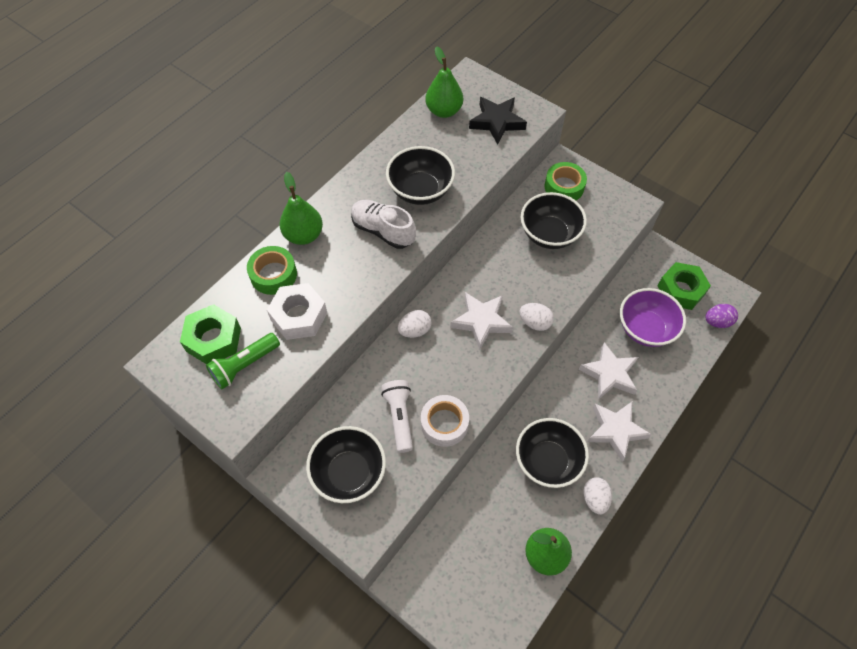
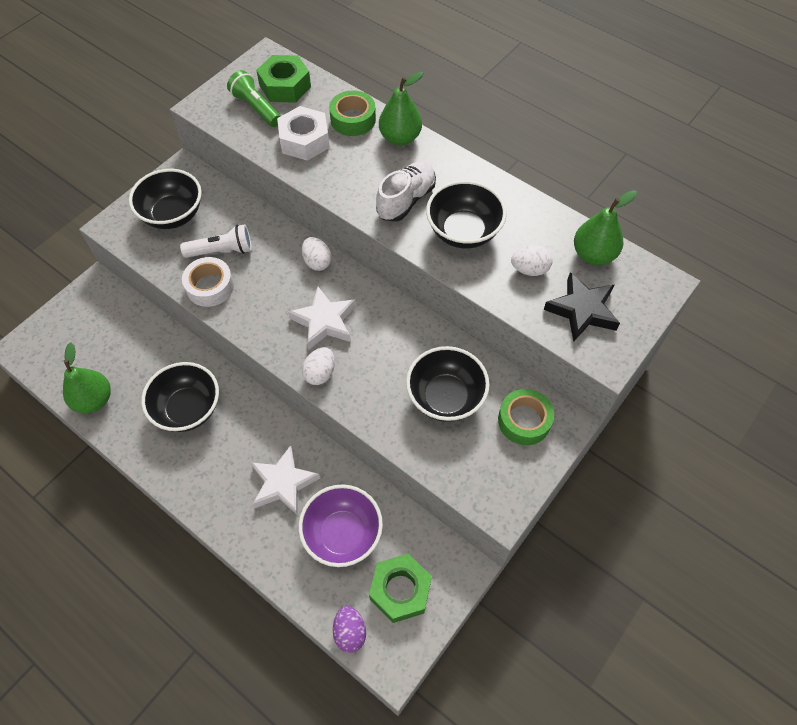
camera: 90 degrees right, 0 degrees up
(595, 499) = (140, 451): white egg -> white egg (529, 269)
(615, 431) = (213, 481): white star -> none

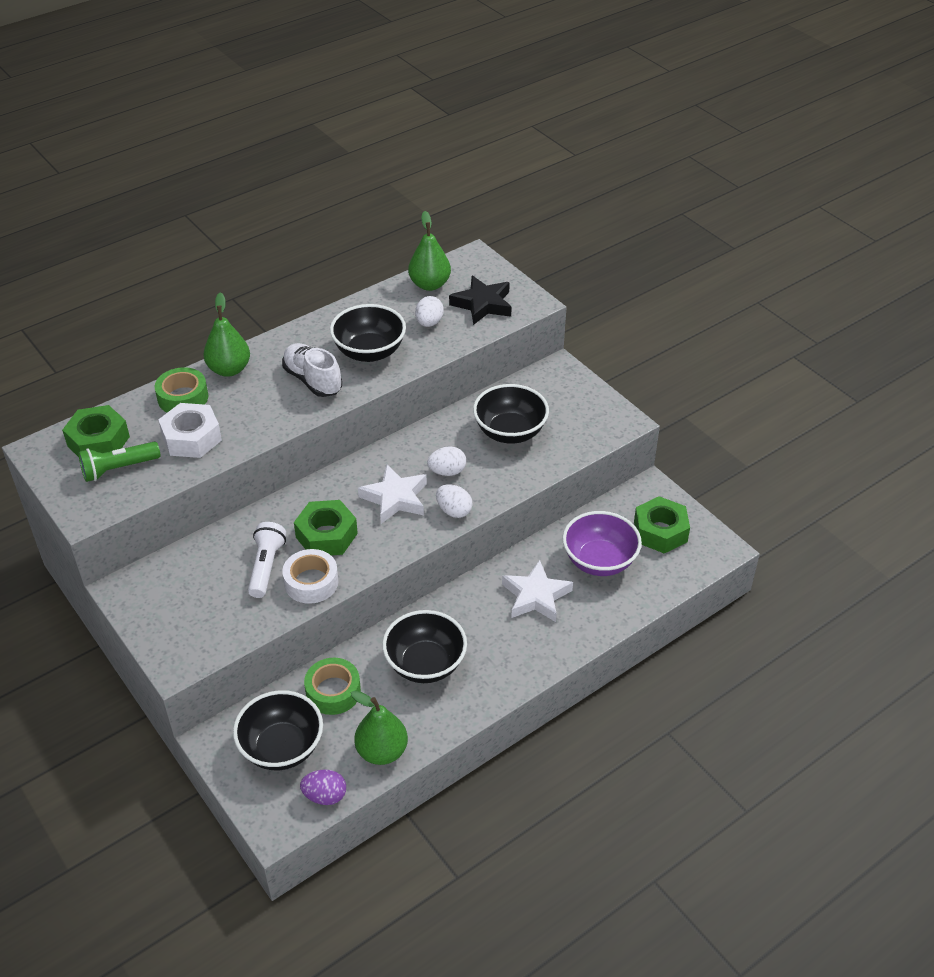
camera: 75 degrees left, 15 degrees down
(173, 215) = (191, 604): black bowl -> black bowl (282, 748)
(266, 282) = (326, 535): none -> green nut
(317, 262) = (319, 492): white egg -> white egg (447, 472)
(350, 632) = (690, 571): purple egg -> purple egg (325, 796)
(524, 421) = (548, 390): green tape -> green tape (333, 691)

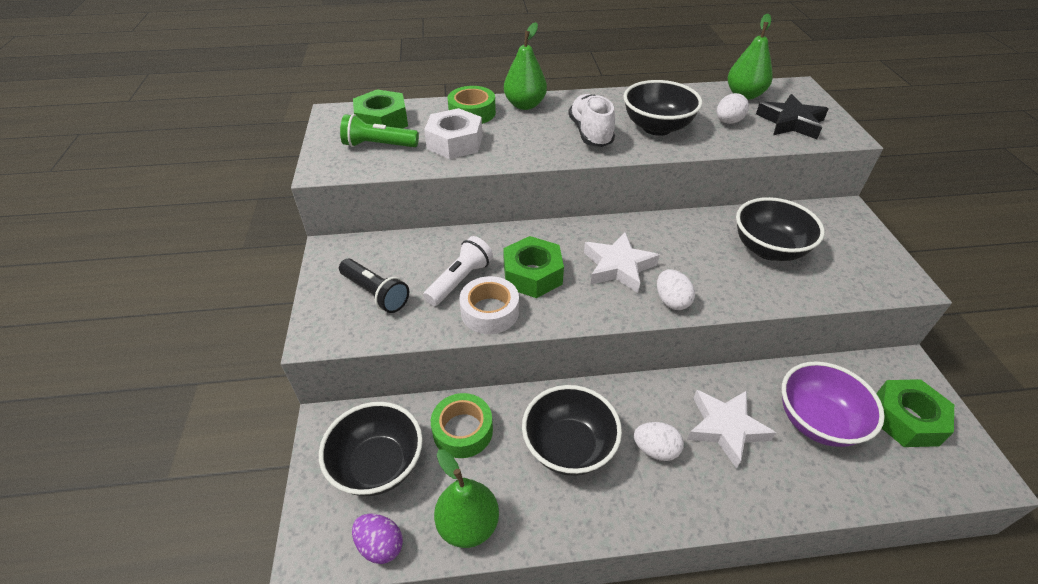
camera: 30 degrees right, 0 degrees up
(199, 609) = (376, 293): none -> black flashlight
(447, 472) = (684, 262): white egg -> white egg (655, 450)

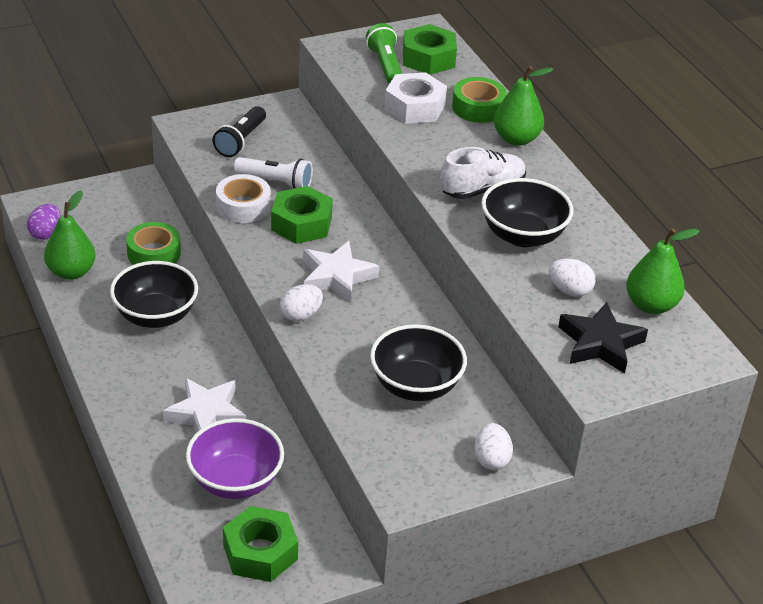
camera: 70 degrees right, 5 degrees down
(378, 465) = (109, 216): black bowl -> none
(655, 450) = (168, 369): white egg -> white egg (491, 459)

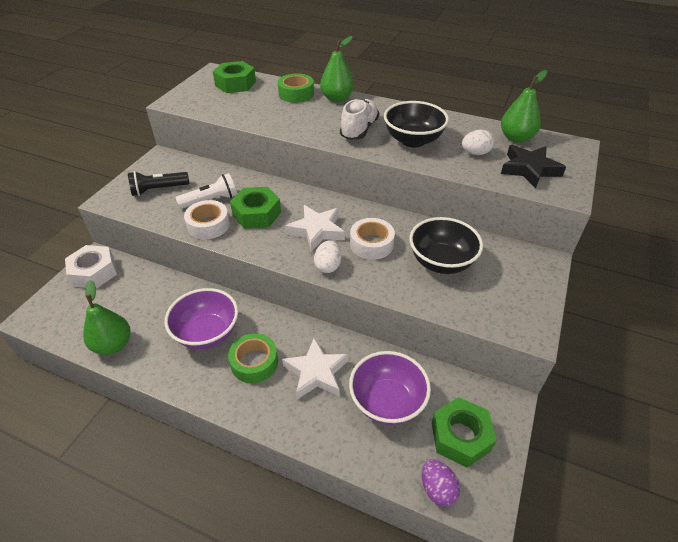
camera: 40 degrees left, 5 degrees up
(46, 233) = (63, 331): purple egg -> purple egg (437, 489)
(154, 253) = (158, 295): green tape -> green tape (254, 362)
(155, 316) = (207, 333): black bowl -> purple bowl
(240, 141) = (158, 190): black flashlight -> black flashlight turned 90 degrees clockwise
(371, 324) = (371, 244): none -> white tape
(385, 66) = (217, 97): green flashlight -> none
(414, 107) = (263, 109): white nut -> white nut (94, 272)
(491, 459) = (531, 274): white egg -> none

